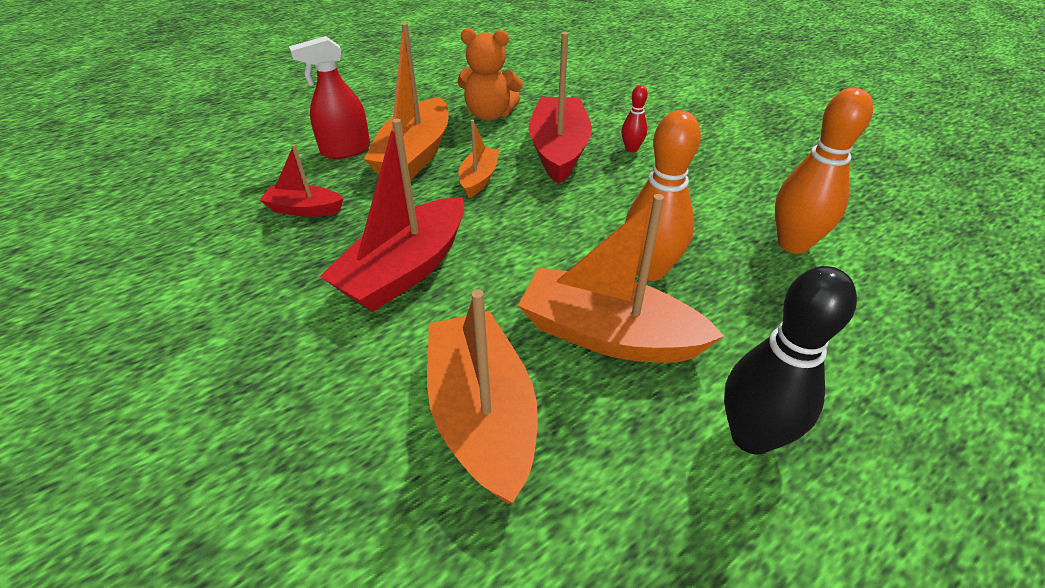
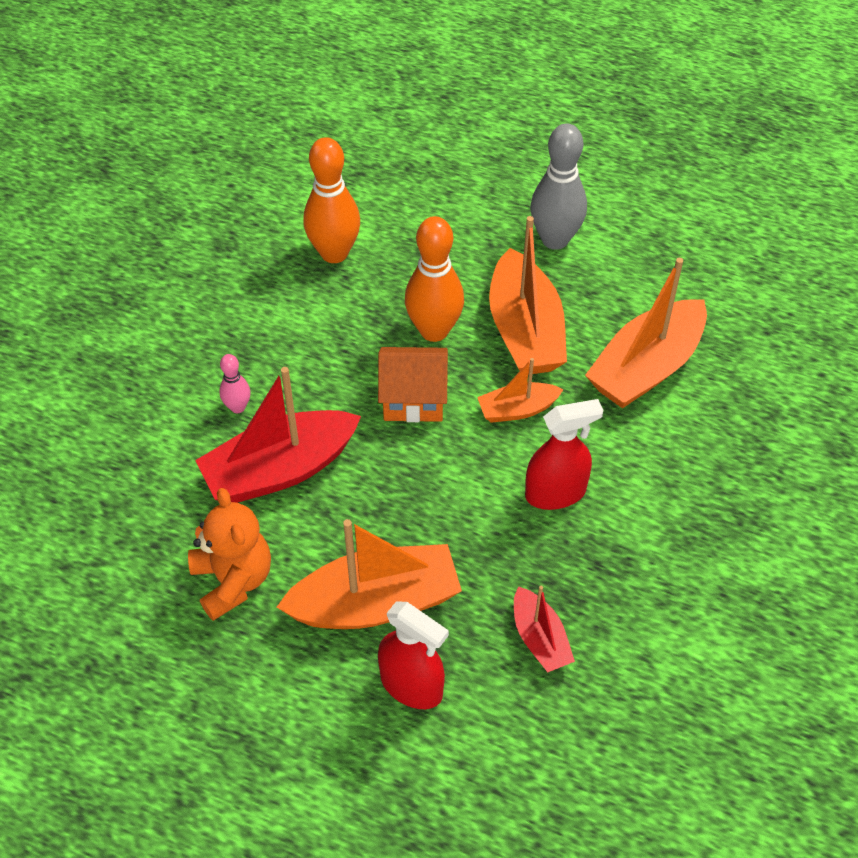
camera: 120 degrees left, 10 degrees up
(405, 270) = (555, 493): red boat -> red spray bottle
(479, 179) = (382, 514): orange boat -> orange boat (517, 409)
(574, 229) = (413, 399): none -> orange house
(631, 149) = (238, 407): red bowling pin -> pink bowling pin
(751, 436) = (555, 239): black bowling pin -> grey bowling pin

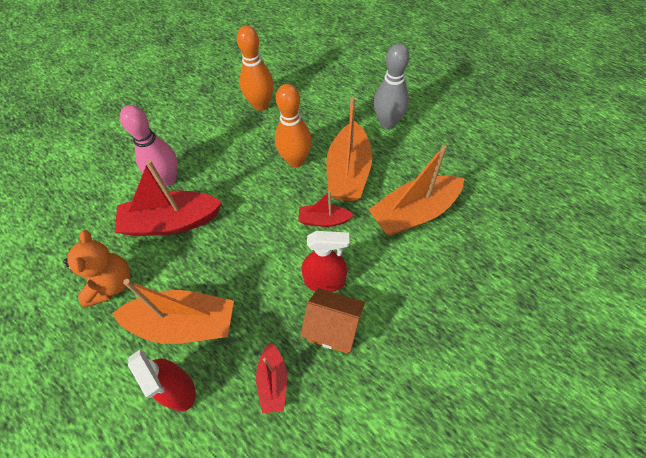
camera: 20 degrees right, 5 degrees up
(238, 407) = (167, 179): pink bowling pin -> pink bowling pin, size x2.00
(413, 399) = (266, 198): orange house -> orange house (333, 328)
(517, 409) = (324, 220): orange boat -> red boat

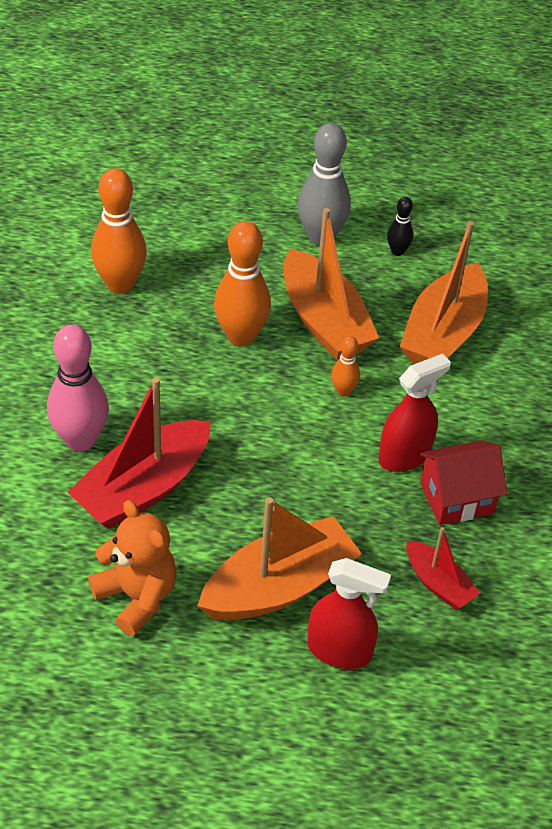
camera: 40 degrees left, 10 degrees down
(324, 220) = (343, 391): red boat -> orange bowling pin
(333, 328) = (456, 498): orange house -> red house
(426, 150) = (397, 251): none -> black bowling pin

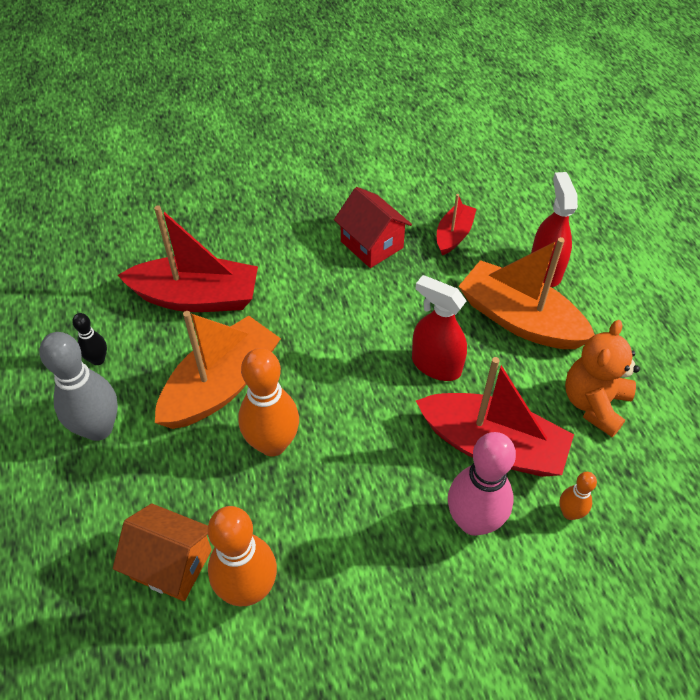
camera: 110 degrees left, 5 degrees up
(169, 249) = (171, 564): none -> orange house
(343, 391) = (301, 344): orange bowling pin -> orange bowling pin (569, 513)
(405, 456) = (349, 284): red spray bottle -> red spray bottle (436, 365)
(443, 333) = (196, 297): orange boat -> red boat

